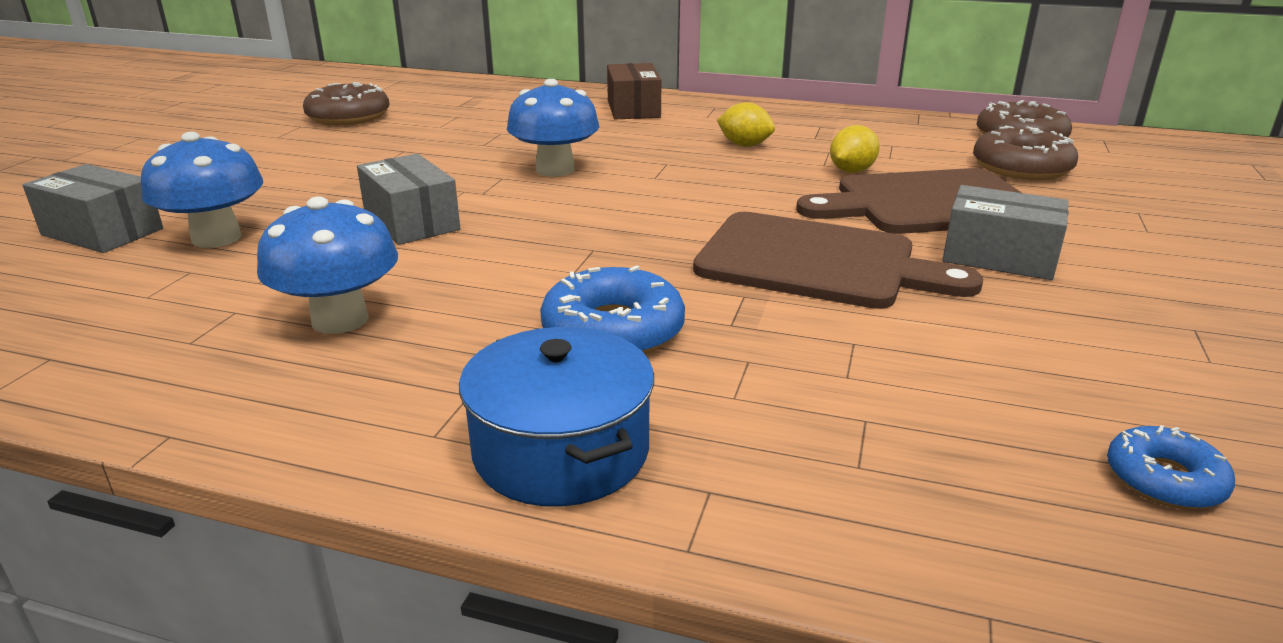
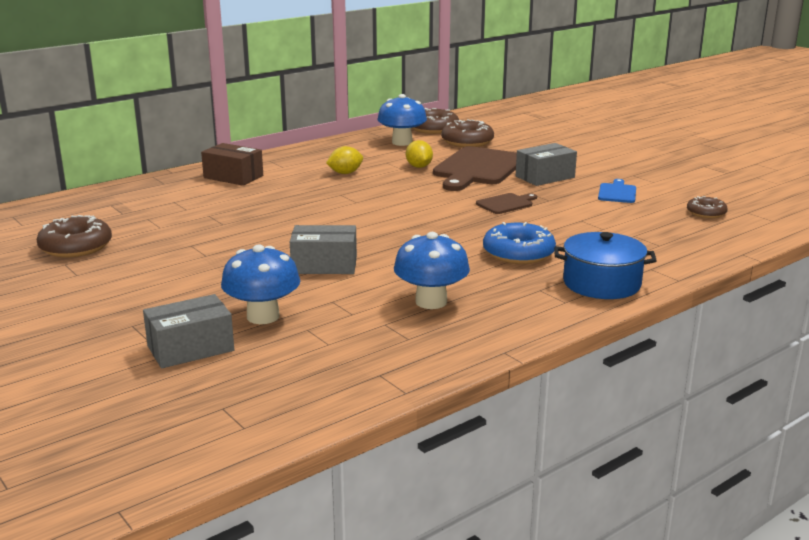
camera: 55 degrees left, 5 degrees down
(555, 170) = (303, 218): blue mushroom -> blue mushroom (402, 142)
(816, 262) = (506, 204): brown cutting board -> brown cutting board, size x0.47
(1062, 339) = (617, 193): none -> blue cutting board
(1164, 480) = (706, 213): blue donut -> brown donut

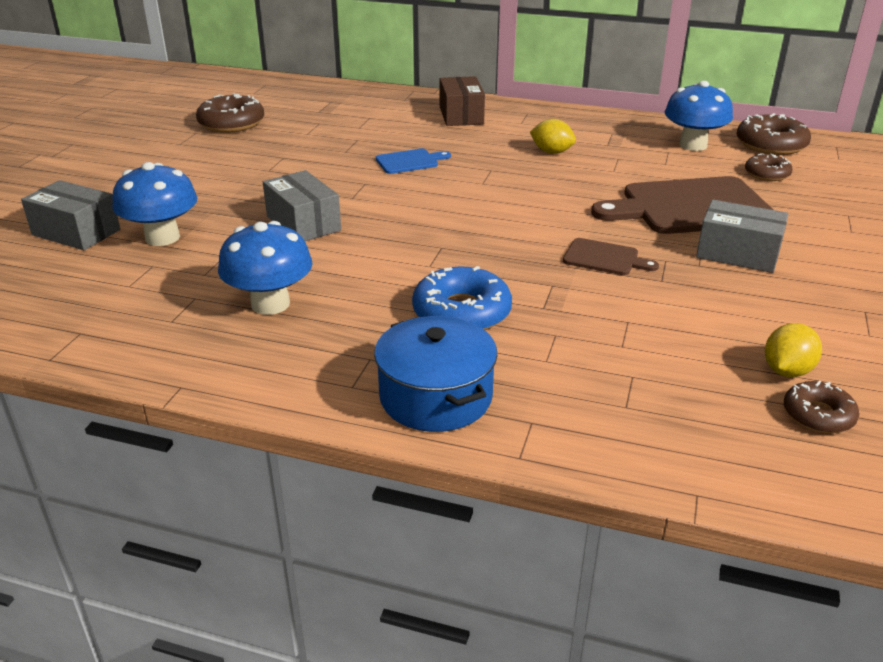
camera: 55 degrees right, 10 degrees up
(419, 167) = (635, 177): yellow lemon -> yellow lemon (787, 371)
(467, 142) = (767, 174): brown donut -> brown donut, size x0.60
(617, 193) = (771, 319): blue cutting board -> blue cutting board (409, 161)

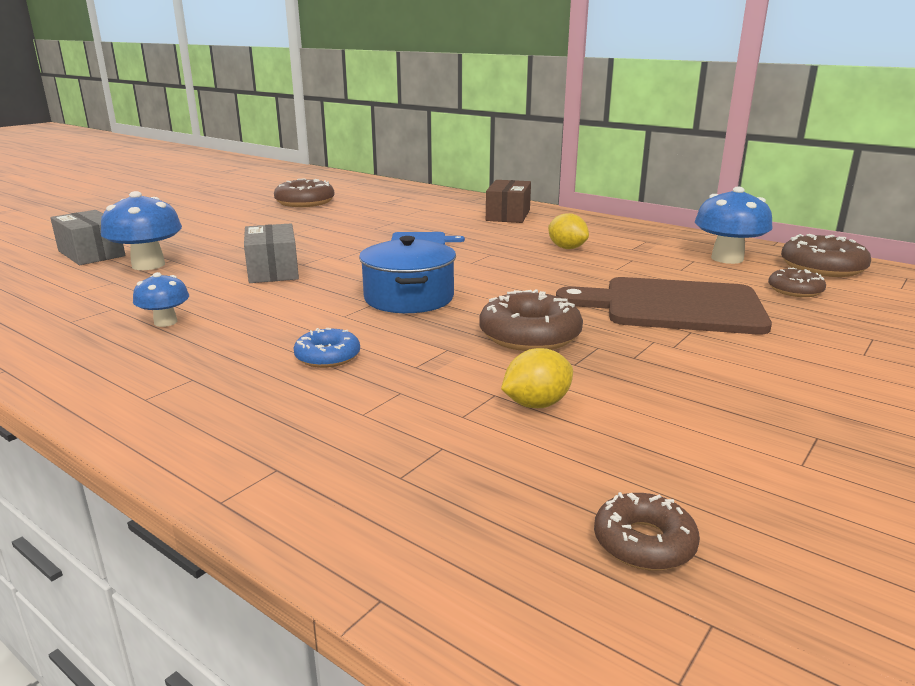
camera: 20 degrees right, 10 degrees down
(270, 304) = (165, 322): blue mushroom -> blue mushroom, size x0.57
(436, 396) = (210, 423): blue pot -> blue pot (409, 298)
(461, 312) = (327, 356): blue donut -> blue donut, size x0.60
(604, 258) = (529, 335): brown cutting board -> brown donut
(737, 253) = (692, 354): grey box -> none
(787, 371) = (646, 481): yellow lemon -> yellow lemon (536, 404)

